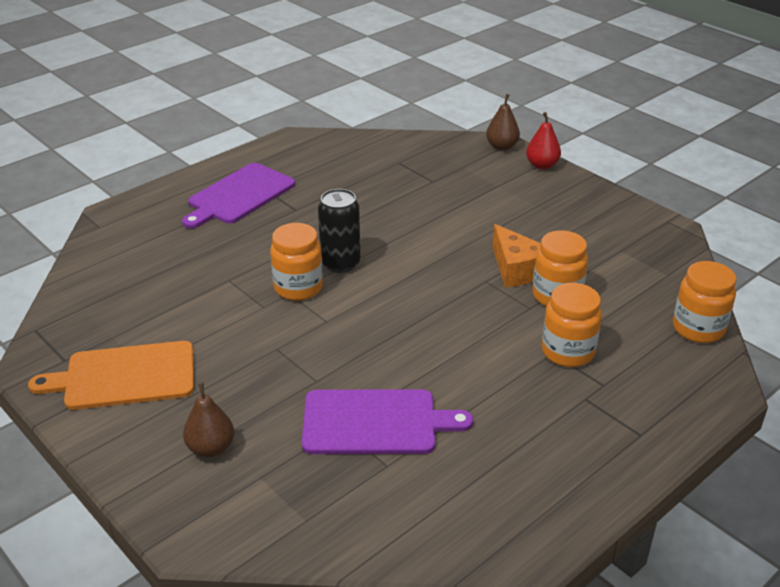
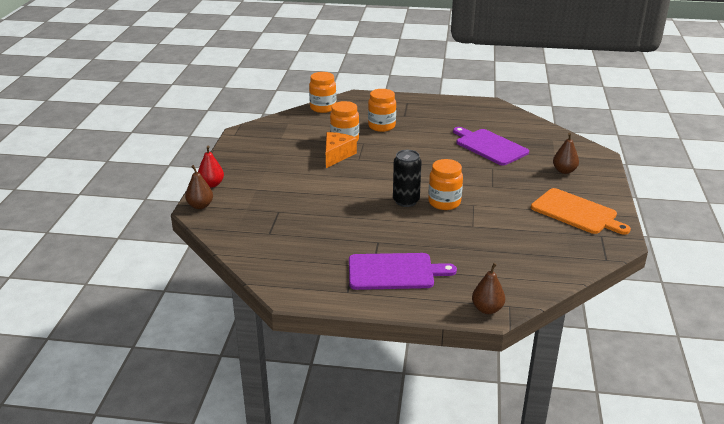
camera: 130 degrees left, 5 degrees down
(116, 213) = (487, 309): none -> brown pear

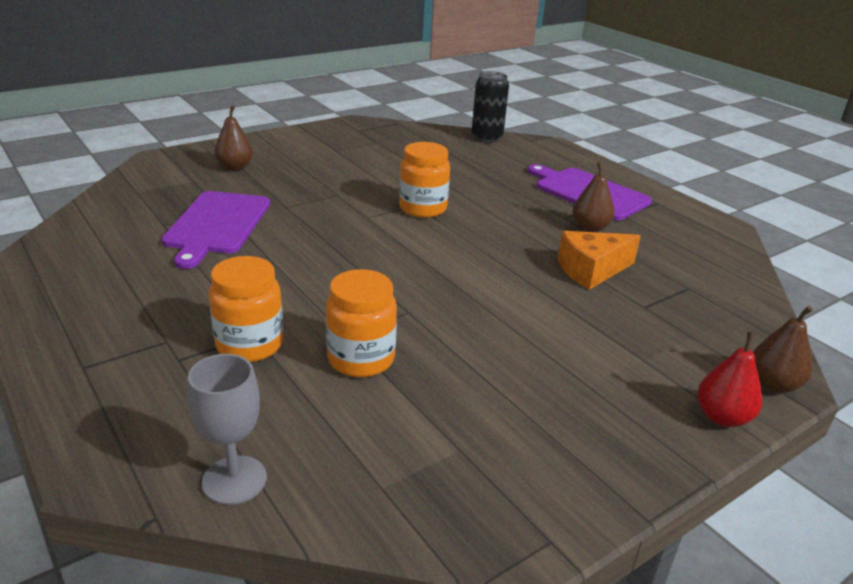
camera: 135 degrees left, 0 degrees up
(323, 108) = (234, 480): orange jar -> grey goblet
(337, 155) = (427, 338): orange cheese -> orange cheese (591, 270)
(406, 201) = (460, 231): black can -> black can (486, 138)
(487, 309) = (552, 146): brown pear -> brown pear (590, 228)
(576, 212) = (330, 145): orange cutting board -> none

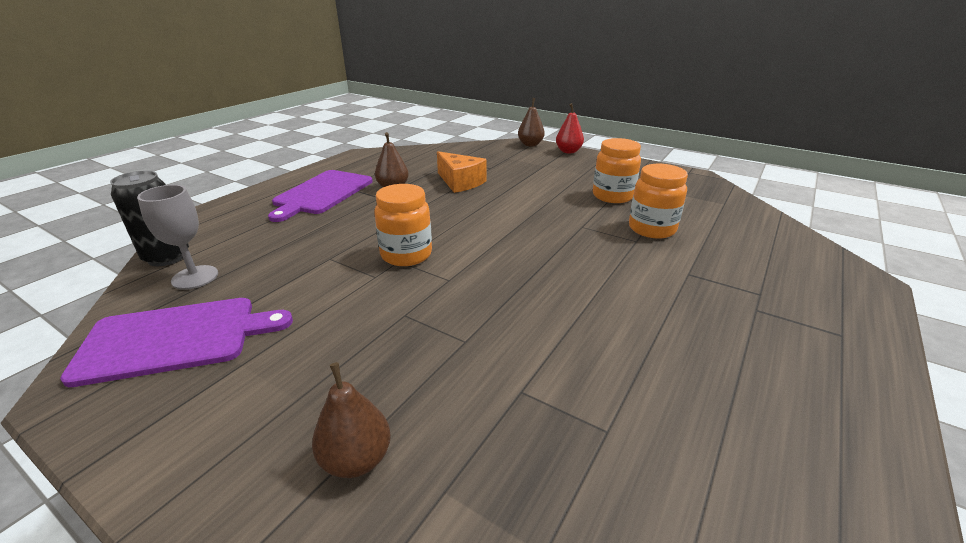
camera: 110 degrees left, 0 degrees up
(217, 225) = (560, 377): purple cutting board -> purple cutting board (176, 338)
(234, 480) = (789, 236): grey goblet -> grey goblet (195, 277)
(250, 345) = (701, 270): orange jar -> orange jar (612, 196)

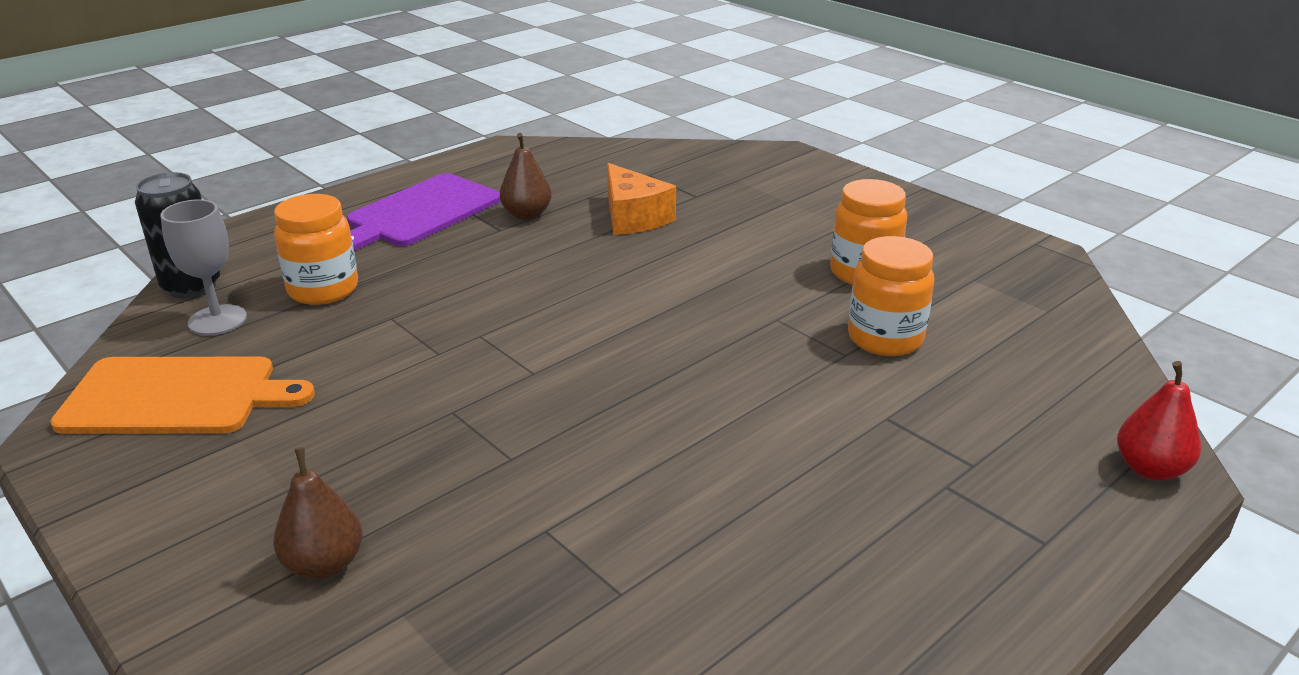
camera: 15 degrees right, 0 degrees up
(176, 338) = (176, 396): purple cutting board -> orange cutting board
(406, 255) = (494, 328): orange jar -> orange jar (323, 290)
(530, 144) = (791, 157): brown pear -> none
(568, 151) = (848, 178): red pear -> red pear (1150, 469)

